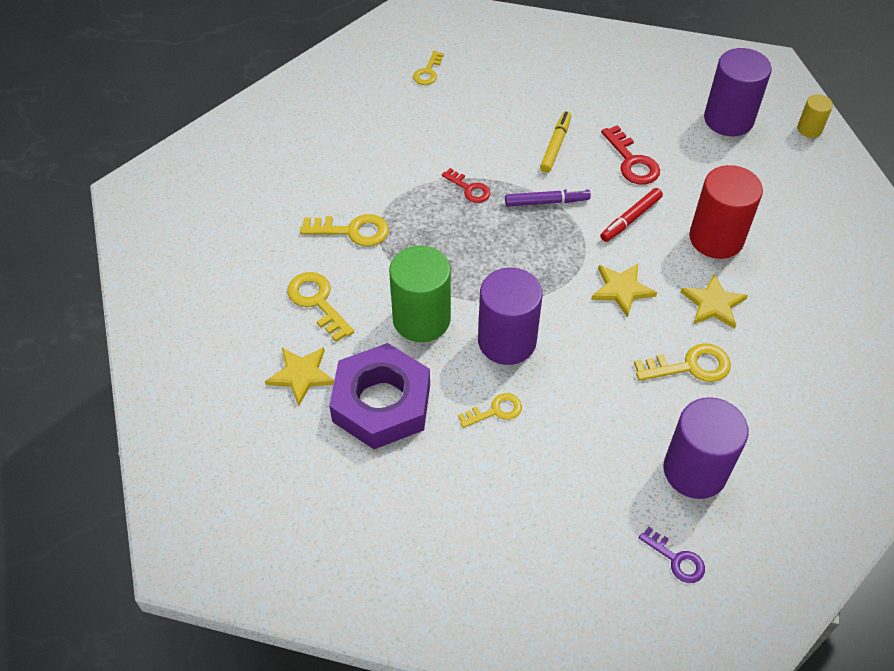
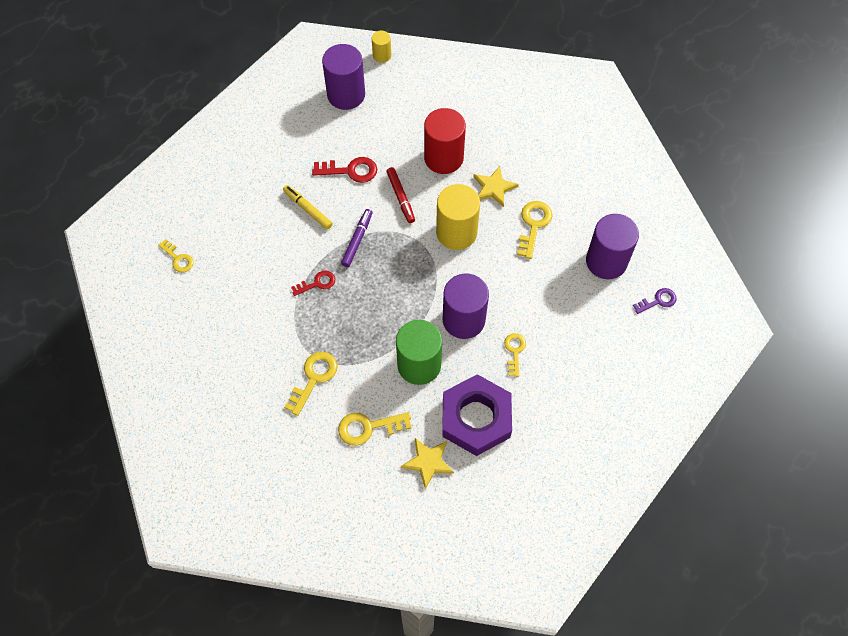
camera: 65 degrees left, 10 degrees up
(622, 290) = (456, 232): yellow star -> yellow cylinder

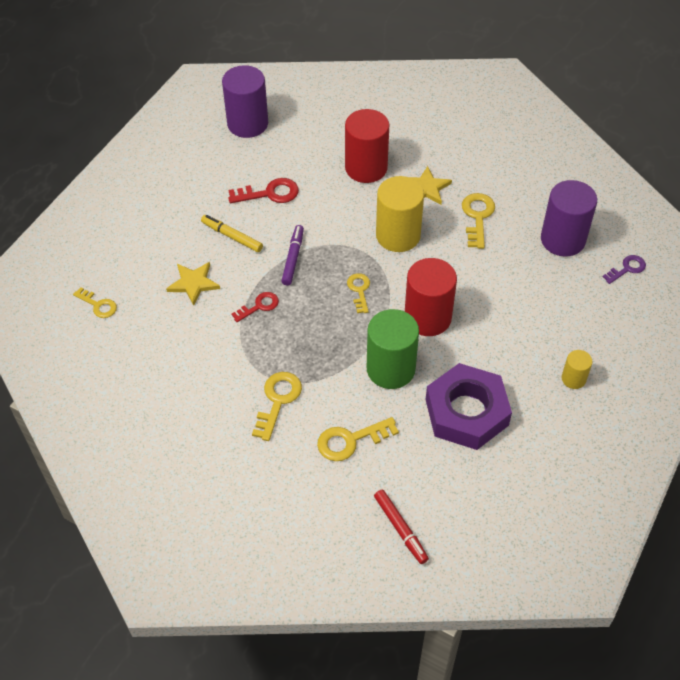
camera: 10 degrees left, 10 degrees down
(382, 55) = (277, 83): yellow cylinder -> yellow cylinder (573, 379)
(400, 197) = (330, 211): red marker -> red marker (400, 529)
(428, 462) = (425, 465): yellow star -> yellow star (193, 283)
(463, 320) = (427, 318): purple cylinder -> red cylinder
(514, 351) = (490, 340): yellow key -> yellow key (359, 290)

